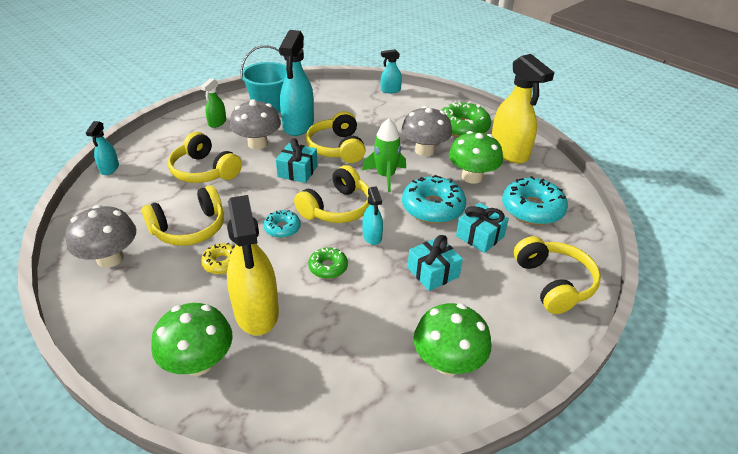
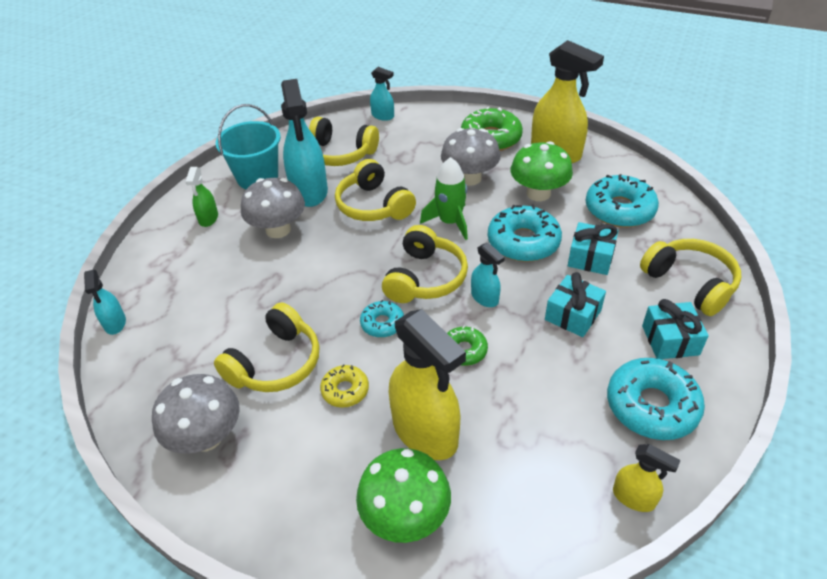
camera: 20 degrees left, 5 degrees up
(204, 171) = (239, 285): yellow headphones -> yellow headphones (340, 154)
(297, 171) = (349, 249): turquoise gift -> turquoise gift (670, 340)
(380, 423) = (634, 498): none -> yellow spray bottle
(390, 90) = (383, 116): turquoise spray bottle -> turquoise spray bottle turned 120 degrees counterclockwise
(448, 362) = (651, 406): green mushroom -> turquoise donut

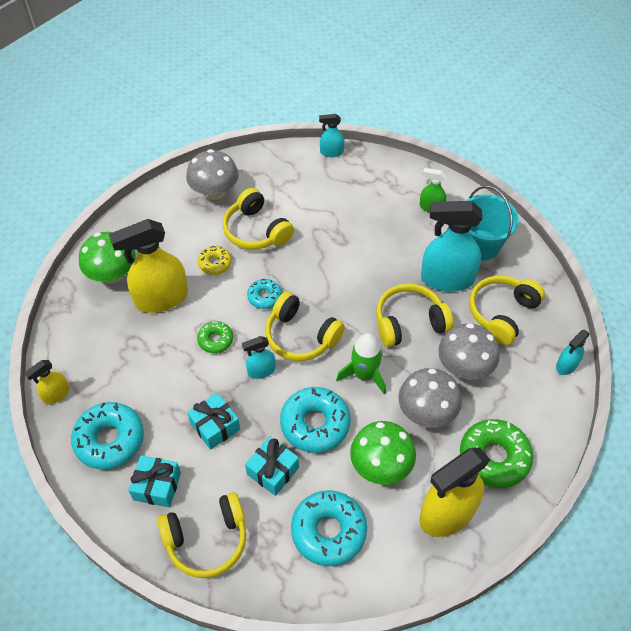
camera: 105 degrees right, 10 degrees up
(278, 230) = (399, 250): grey mushroom -> grey mushroom (464, 367)

